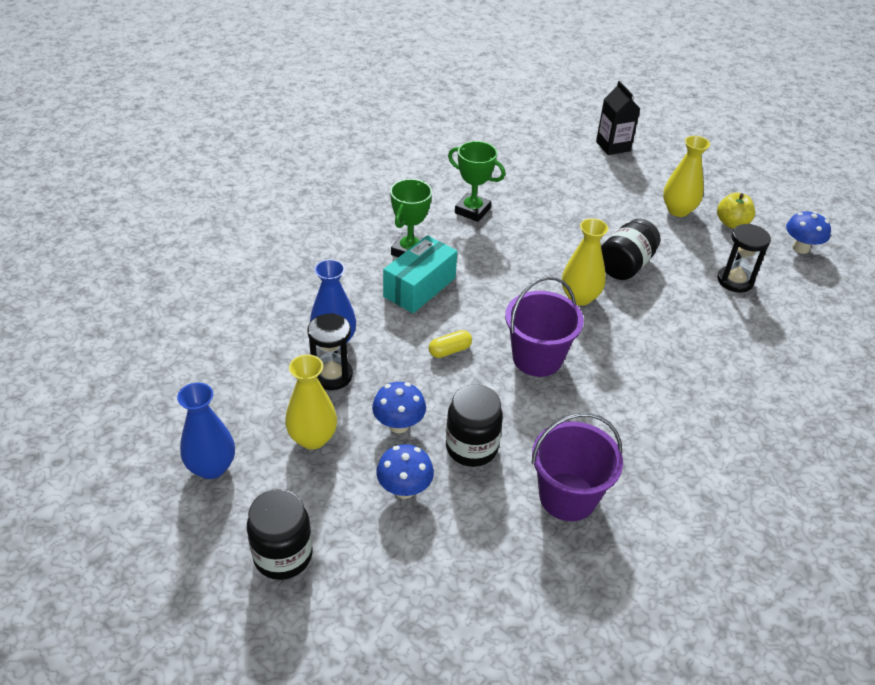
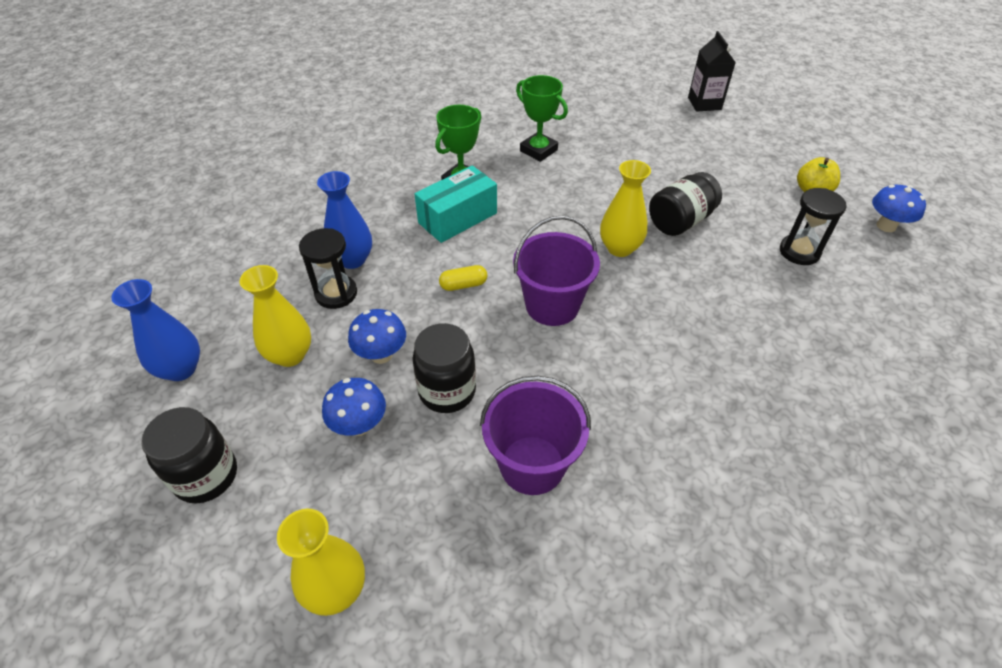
camera: 15 degrees right, 5 degrees up
(678, 210) = (755, 172): yellow vase -> yellow vase (336, 589)

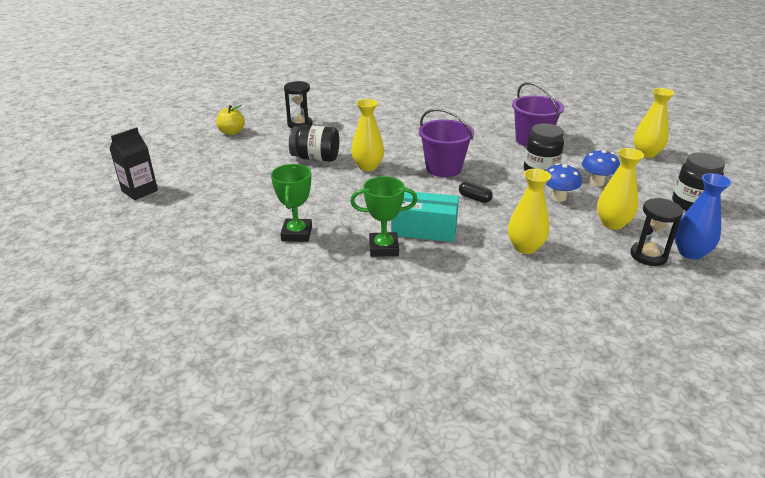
camera: 130 degrees left, 15 degrees down
(336, 293) = (556, 236): black hourglass -> black hourglass (648, 255)
(352, 259) = (525, 247): blue vase -> yellow vase
(463, 285) = (474, 198): yellow capsule -> black capsule
(886, 226) = (245, 111): blue mushroom -> none

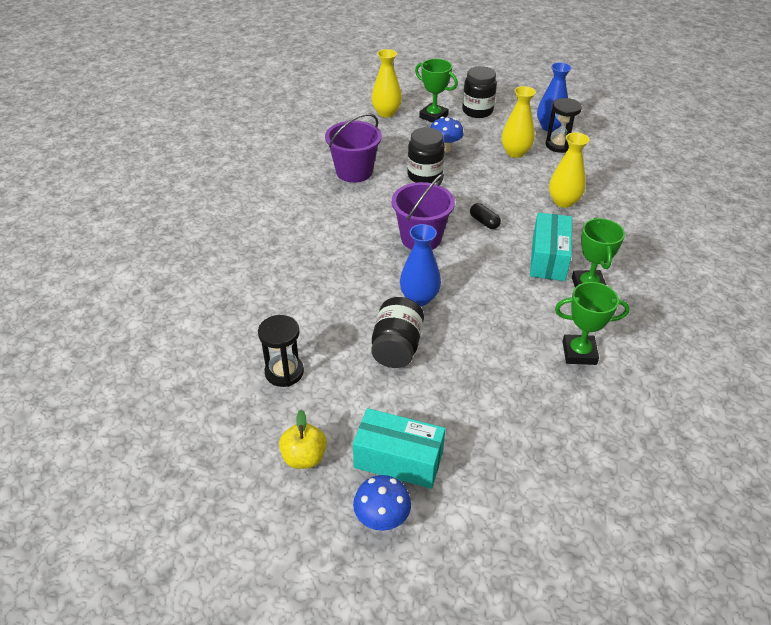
camera: 90 degrees left, 10 degrees up
(139, 191) = (508, 545): black carton -> none
(218, 158) = (398, 460): none -> turquoise box
(367, 166) = (419, 298): yellow vase -> blue vase
(474, 198) = (484, 222): black capsule -> black capsule turned 75 degrees counterclockwise
(558, 197) = (475, 173): blue mushroom -> blue mushroom (382, 519)
(658, 178) = (433, 116): none -> green trophy

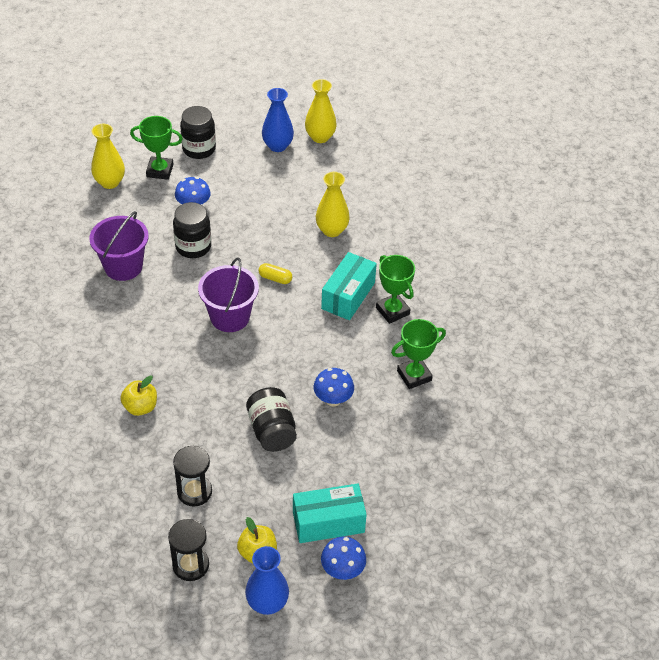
camera: 30 degrees left, 5 degrees up
(289, 281) = (140, 407): none -> yellow apple
(419, 298) = (263, 377): blue vase -> blue vase (267, 603)
(477, 343) = (333, 400): none -> blue mushroom
(484, 222) = (275, 278): black capsule -> yellow capsule
(515, 152) = (262, 189): yellow vase -> yellow vase (320, 137)
(548, 258) = (348, 296): turquoise box -> turquoise box turned 45 degrees clockwise
(559, 145) = (296, 166): black hourglass -> black hourglass (190, 565)

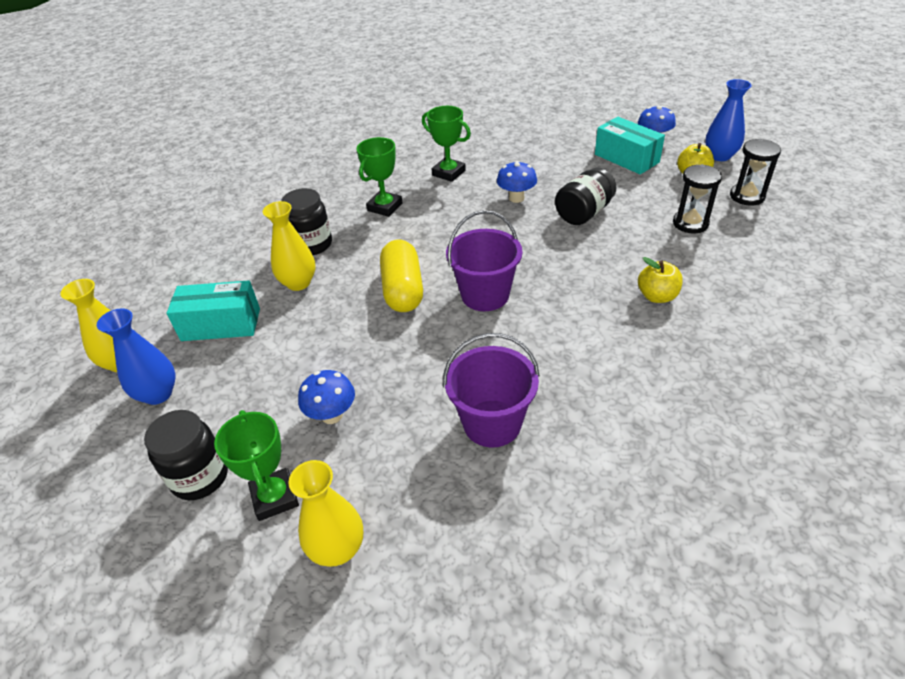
camera: 115 degrees left, 5 degrees down
(193, 247) = (405, 376): black jar -> black jar (312, 245)
(275, 278) = (403, 289): yellow capsule -> yellow capsule, size x2.07
(348, 296) = (387, 236): turquoise box -> turquoise box (221, 324)

